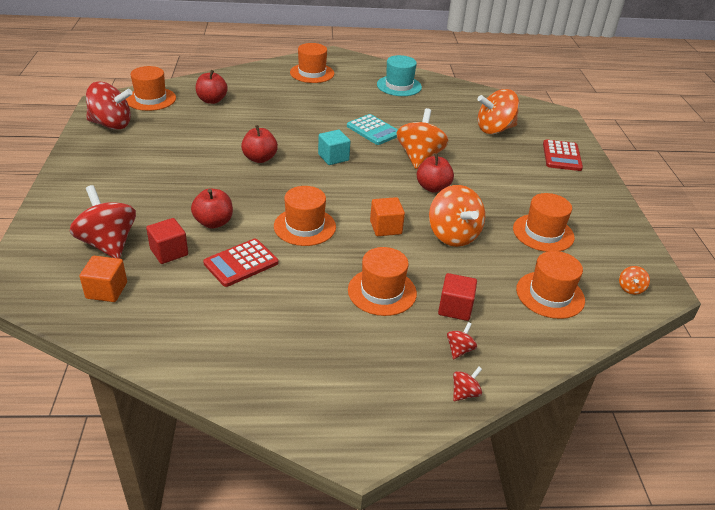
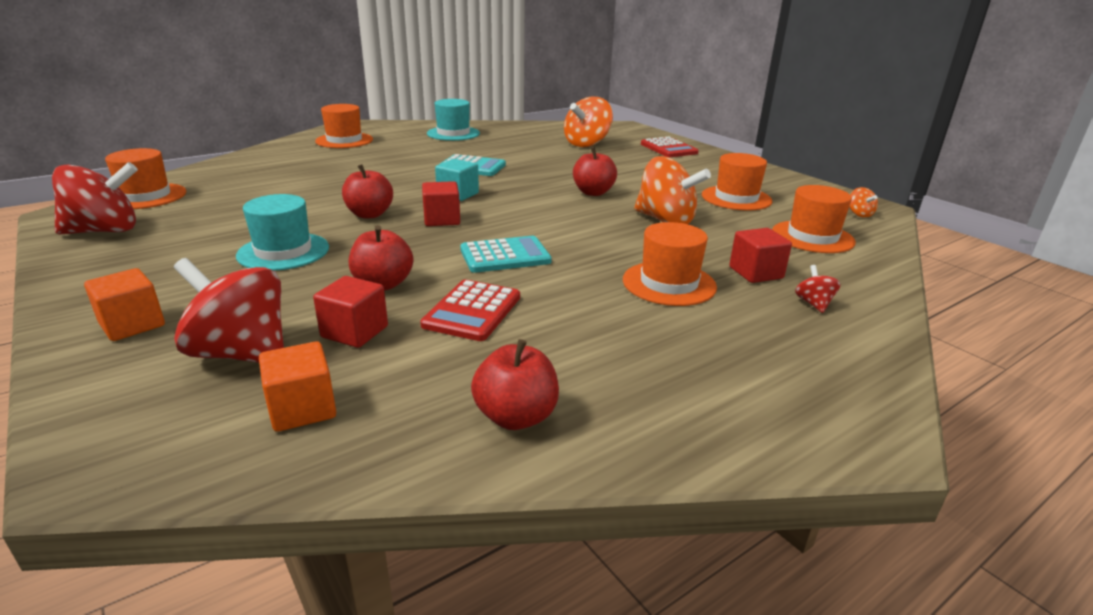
camera: 30 degrees left, 10 degrees down
(185, 175) = (283, 251): none -> turquoise hat
(212, 100) = (241, 181): red apple -> red apple (516, 416)
(299, 179) = (442, 220): none -> red cube
(304, 226) = (505, 256): orange hat -> turquoise calculator
(385, 227) = (593, 232): orange cube -> orange cube (132, 325)
(419, 157) = (547, 175): orange spinning top -> none
(465, 393) = (877, 337): red spinning top -> none

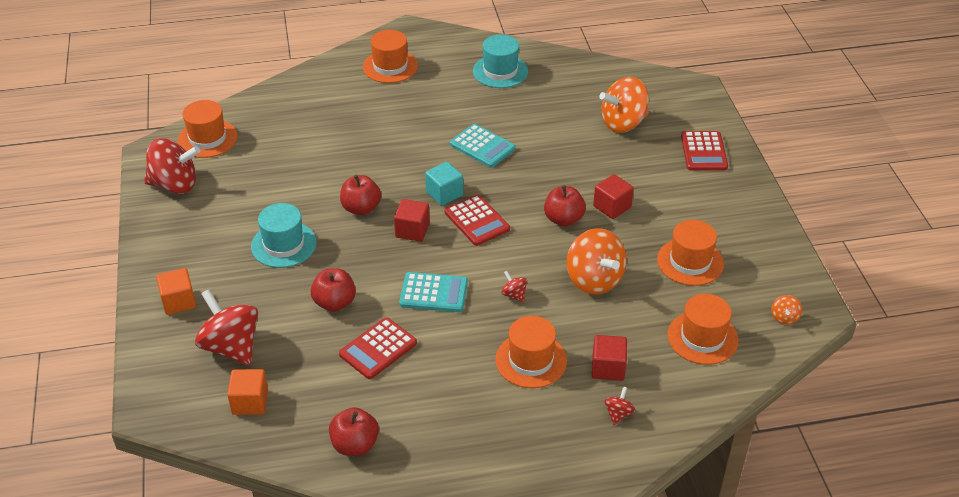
camera: 25 degrees right, 15 degrees up
(354, 332) = (299, 347): red cube -> red cube (612, 207)
(507, 204) = (477, 221): none -> red calculator
(596, 242) = (514, 295): none -> red spinning top

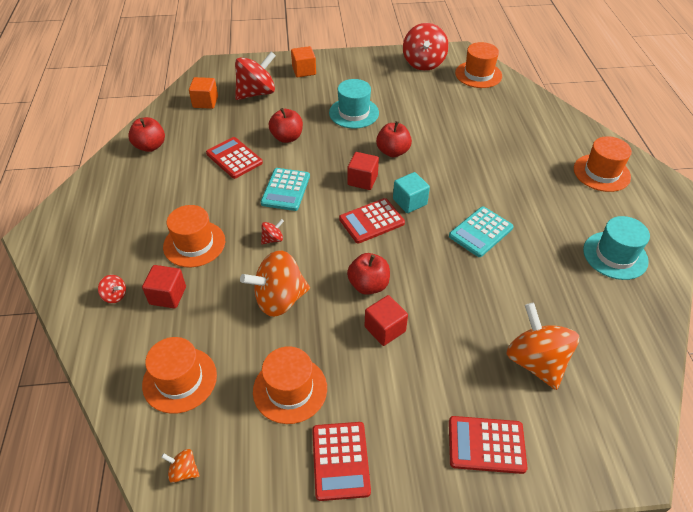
camera: 95 degrees right, 5 degrees up
(742, 227) = (340, 460): none -> red calculator

